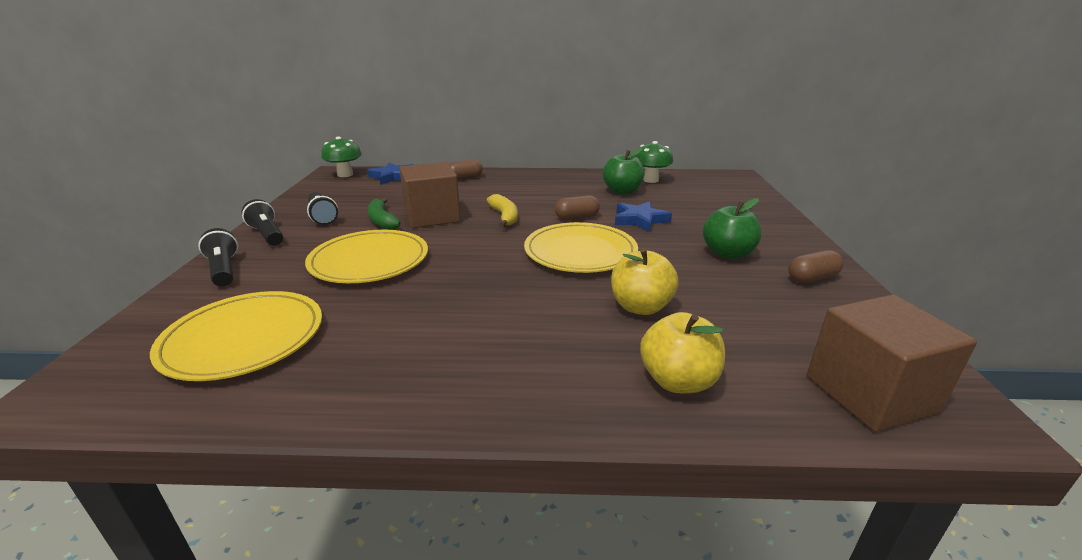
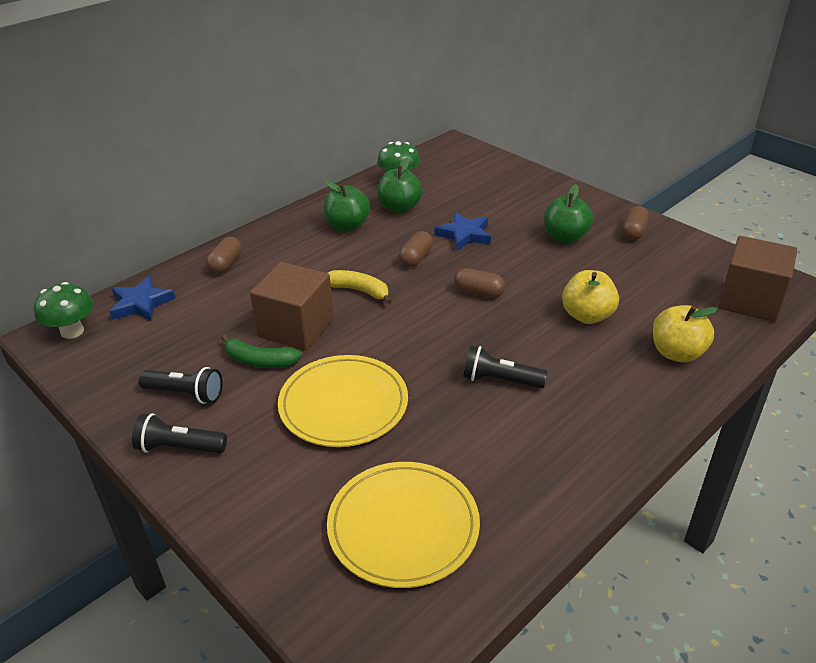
camera: 45 degrees left, 10 degrees up
(224, 270) = (234, 503): black flashlight -> black flashlight (500, 380)
(567, 187) = (347, 226): none -> green apple
(580, 252) = (479, 292): yellow plate -> brown capsule

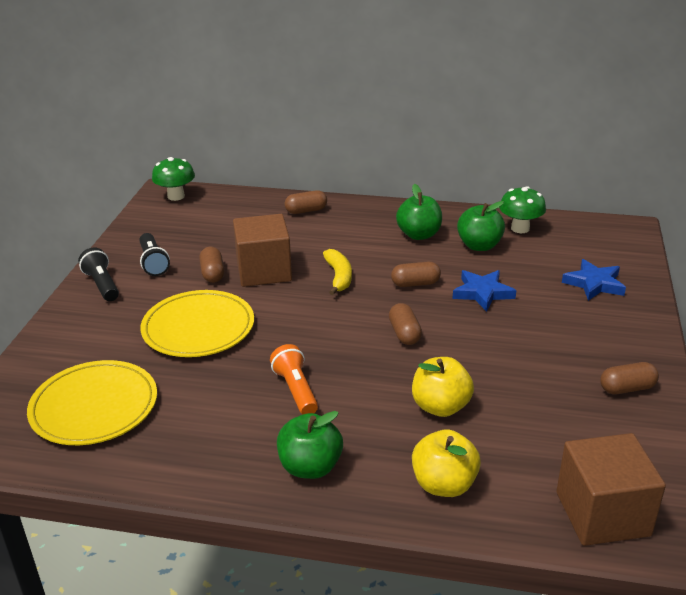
camera: 55 degrees right, 5 degrees down
(141, 303) = (227, 203): blue star -> blue star (594, 284)
(260, 361) = (212, 273): green banana -> brown capsule
(500, 380) = (296, 390): black flashlight -> orange flashlight
(565, 237) = (556, 349): green apple -> green apple (310, 467)

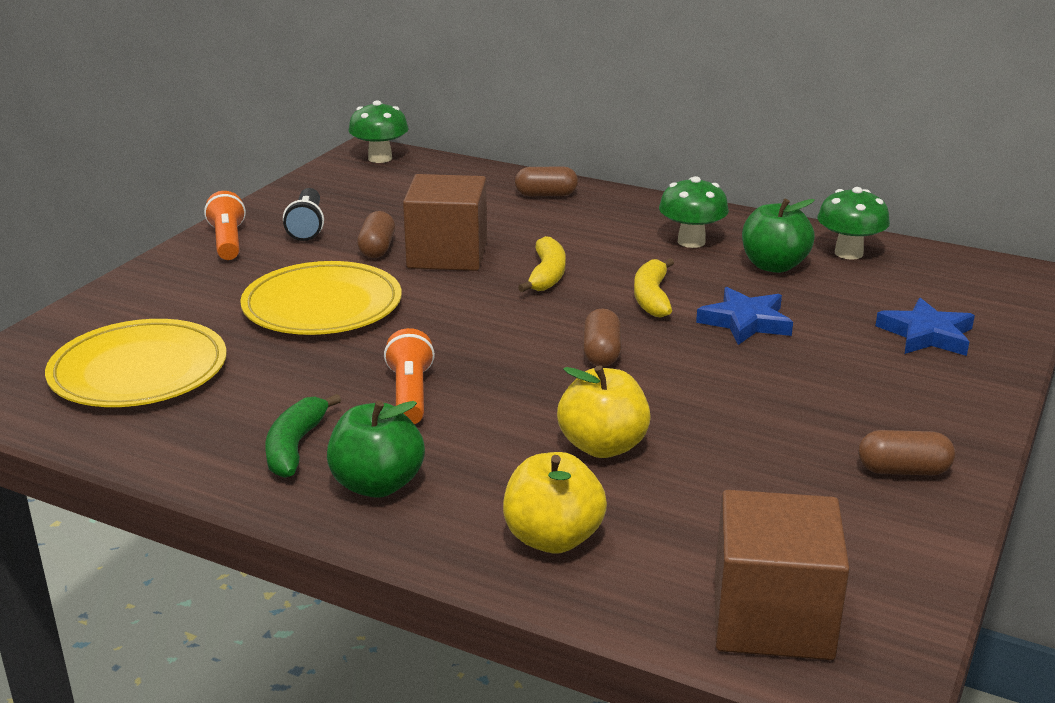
camera: 15 degrees right, 5 degrees down
(102, 285) = (228, 242): black flashlight -> orange flashlight
(239, 448) = (295, 447): none -> green banana
(415, 284) = (652, 298): brown capsule -> yellow banana
(419, 235) = (691, 242): green apple -> green mushroom

